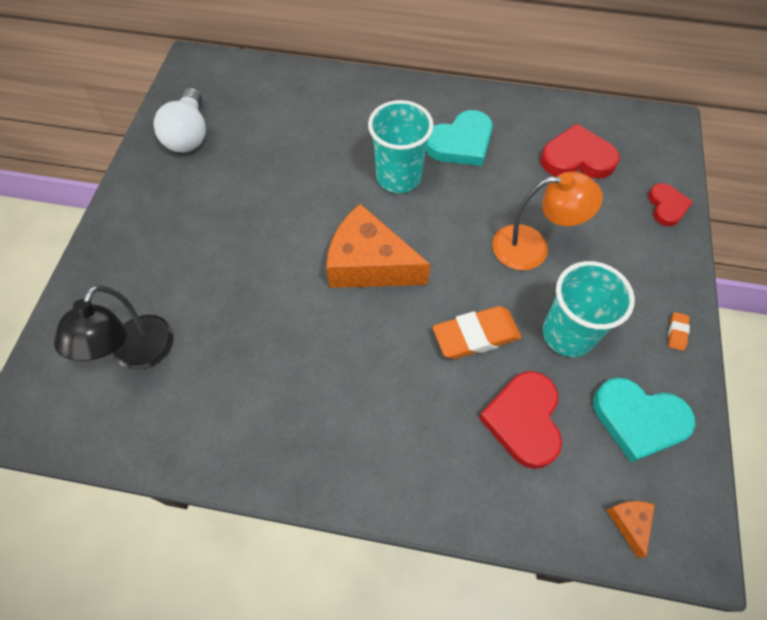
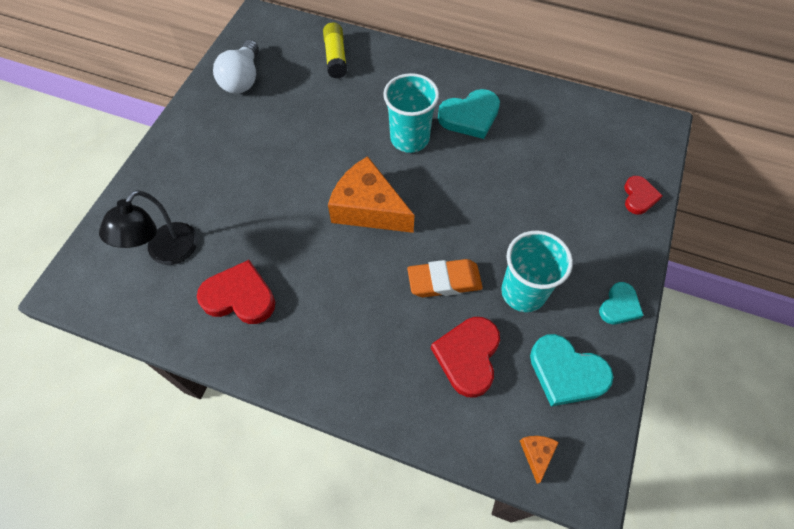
camera: 10 degrees right, 0 degrees up
(293, 96) = (336, 57): none -> yellow glue stick
(532, 247) = (510, 215): orange lamp -> none
(577, 158) = (569, 143): red heart -> red heart (239, 296)
(677, 332) = (619, 306): orange eraser -> turquoise heart

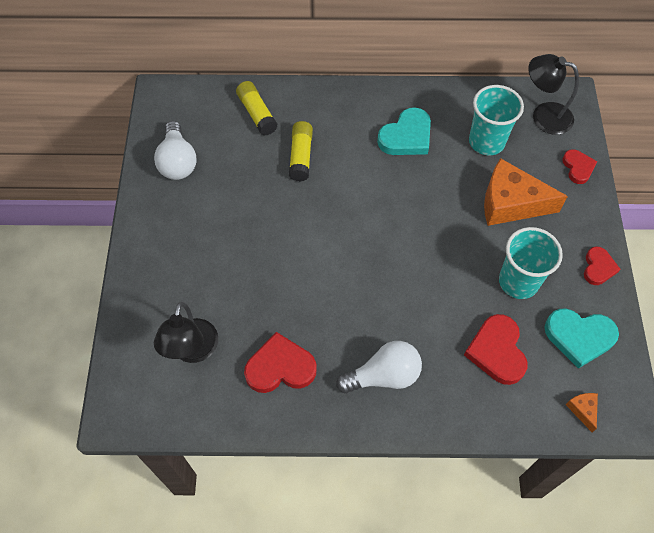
camera: 20 degrees left, 0 degrees up
(337, 340) = (383, 376): none -> white light bulb
(358, 106) = (301, 156): none -> yellow glue stick
(368, 208) = (355, 250): orange cheese -> orange cheese (511, 203)
(409, 138) = (362, 174): turquoise cup -> turquoise cup (486, 142)
(444, 281) = (450, 294): orange eraser -> none
(619, 306) = (598, 267): turquoise heart -> red heart
(622, 136) = (543, 115): none -> black lamp

